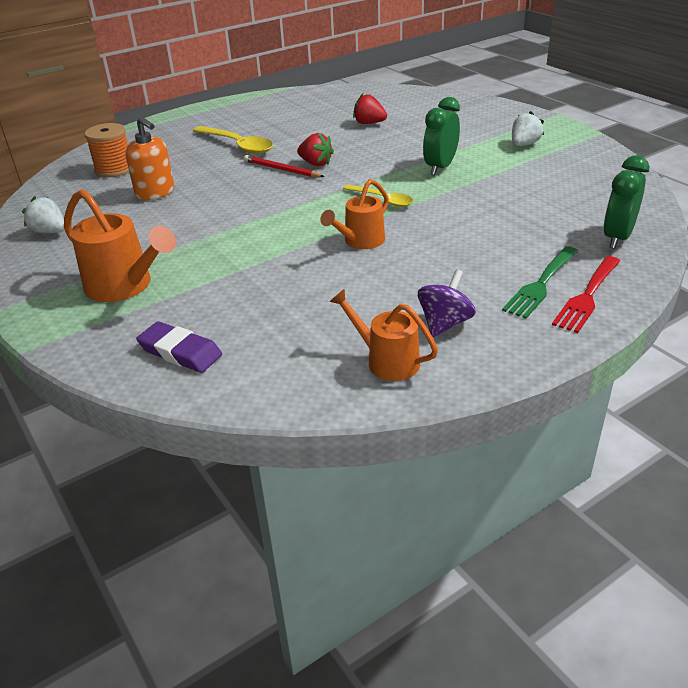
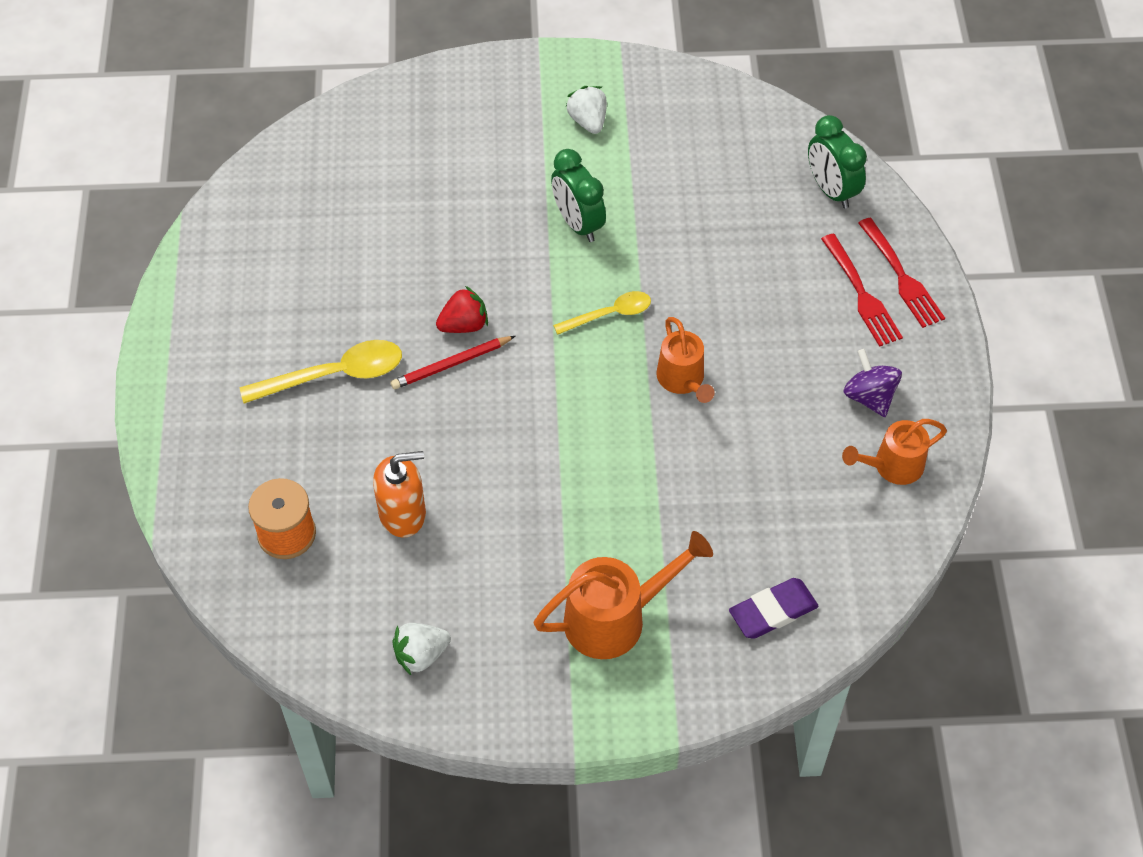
camera: 60 degrees left, 20 degrees up
(369, 123) = (393, 215): red strawberry -> none
(541, 284) = (861, 294): green fork -> red fork

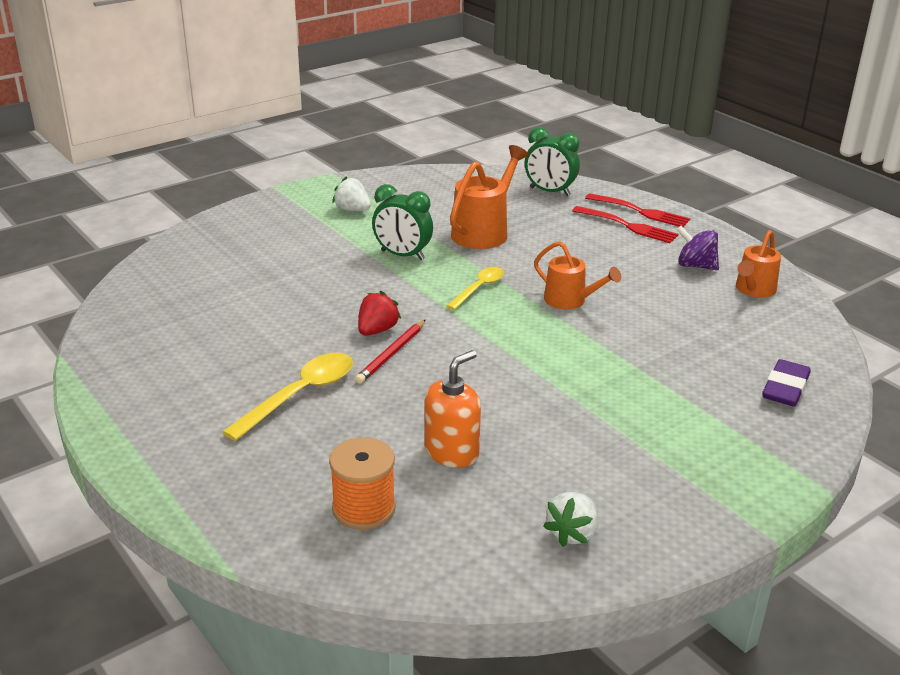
camera: 35 degrees left, 25 degrees down
(616, 617) = (689, 439): orange watering can -> orange watering can (484, 231)

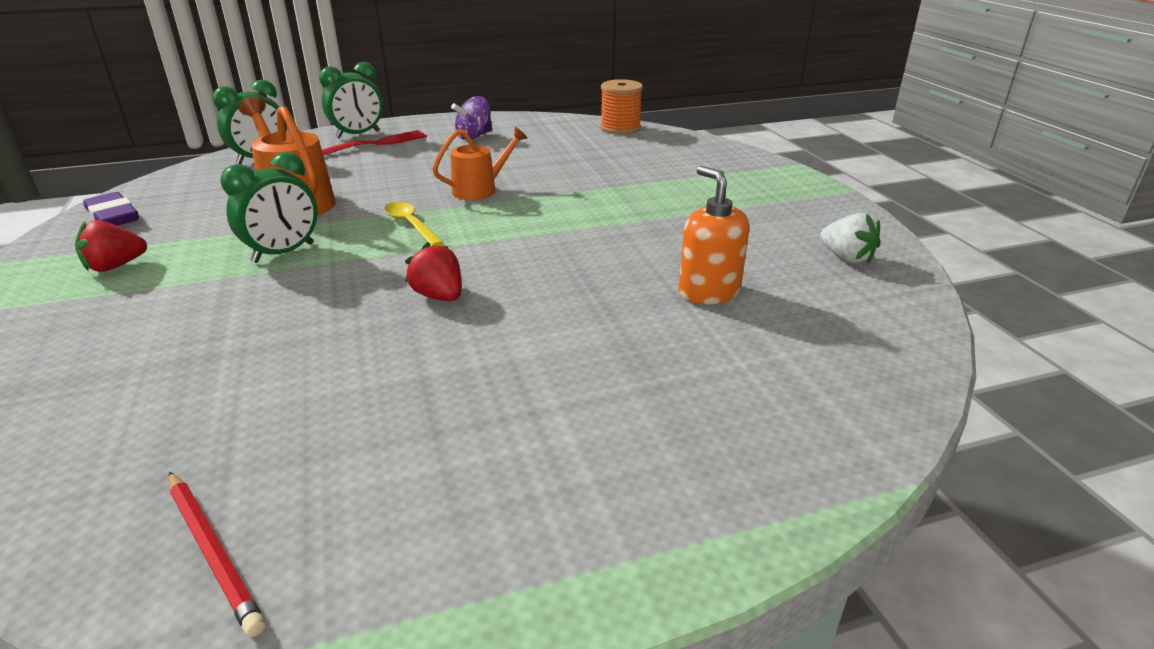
camera: 70 degrees left, 0 degrees up
(301, 394) = (544, 373): yellow spoon -> none
(352, 210) = (115, 266): white strawberry -> red strawberry
(364, 508) = (797, 361): orange spool -> orange spool (620, 128)
(391, 354) = (498, 295): red pencil -> red pencil (212, 551)
(640, 211) = (358, 135): red fork -> green clock
(753, 290) = (531, 128): orange watering can -> none
(785, 388) = (672, 148): purple eraser -> purple eraser (113, 216)

